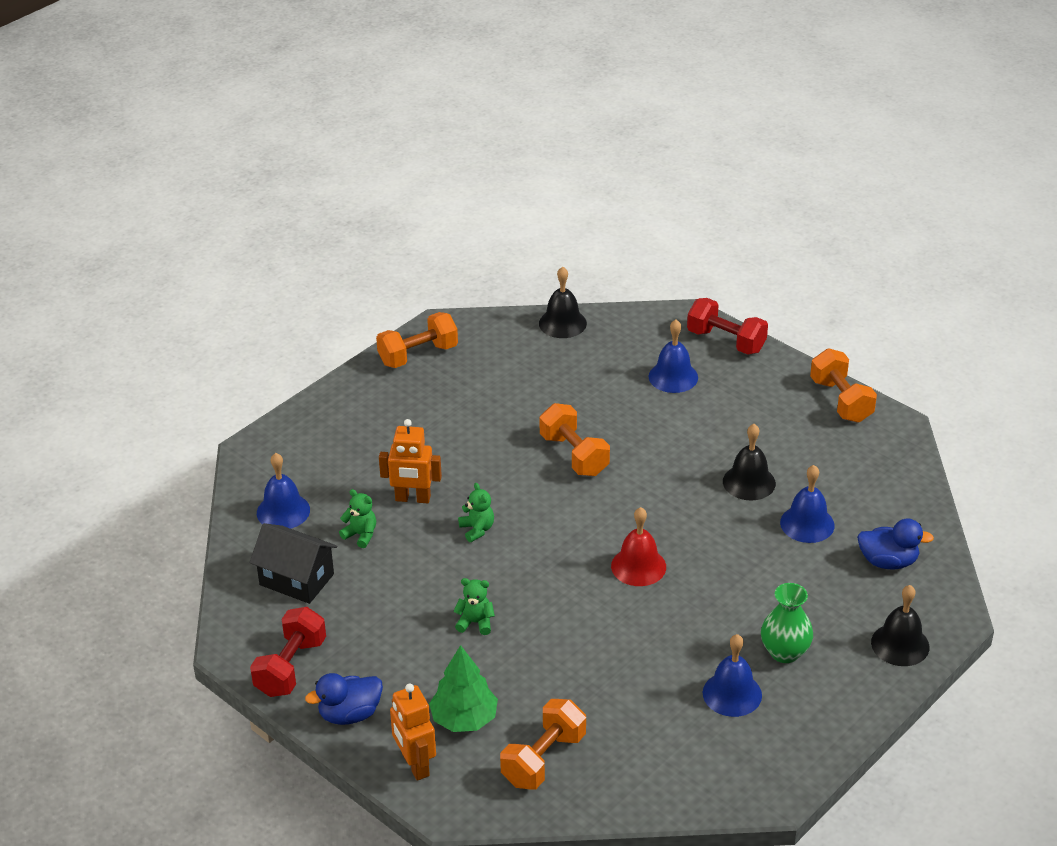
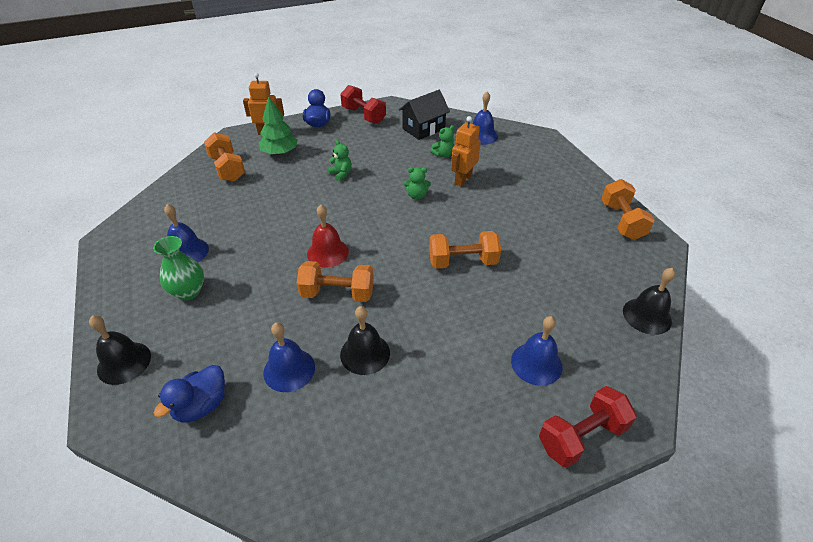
camera: 115 degrees right, 5 degrees up
(475, 622) = (341, 174): green teddy bear -> green teddy bear turned 75 degrees counterclockwise
(841, 401) = (432, 499): orange dumbbell -> orange dumbbell (337, 293)

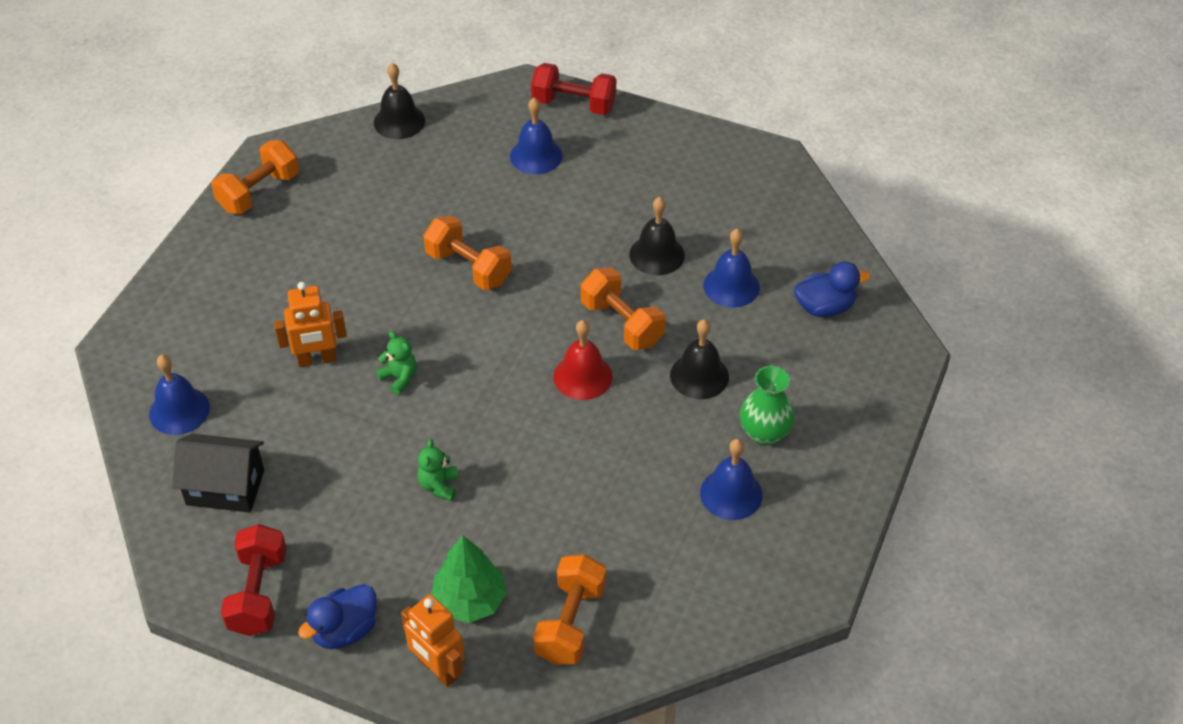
camera: 135 degrees left, 5 degrees up
(124, 362) = (871, 394): black bell -> black bell (699, 376)
(443, 155) = (276, 416): green teddy bear -> none

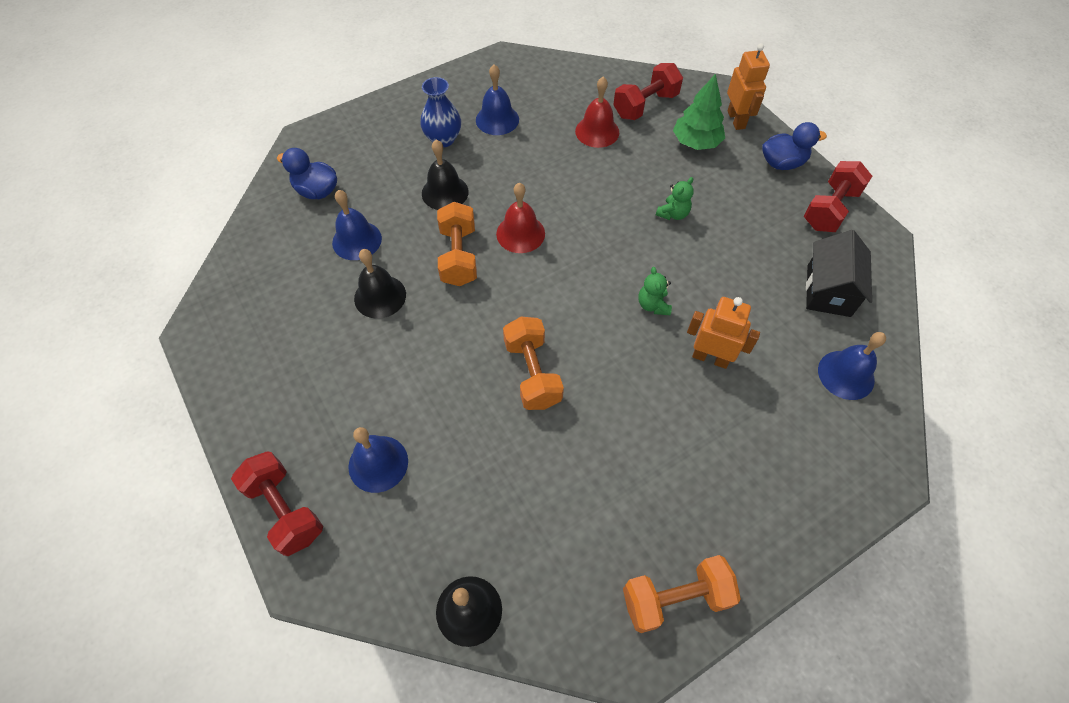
camera: 145 degrees left, 10 degrees up
(225, 487) = (828, 290): black house -> black house turned 60 degrees clockwise
(570, 623) = (645, 105): orange dumbbell -> red dumbbell
(601, 546) = (597, 131): none -> red bell
(764, 433) = (443, 139): green vase -> blue vase

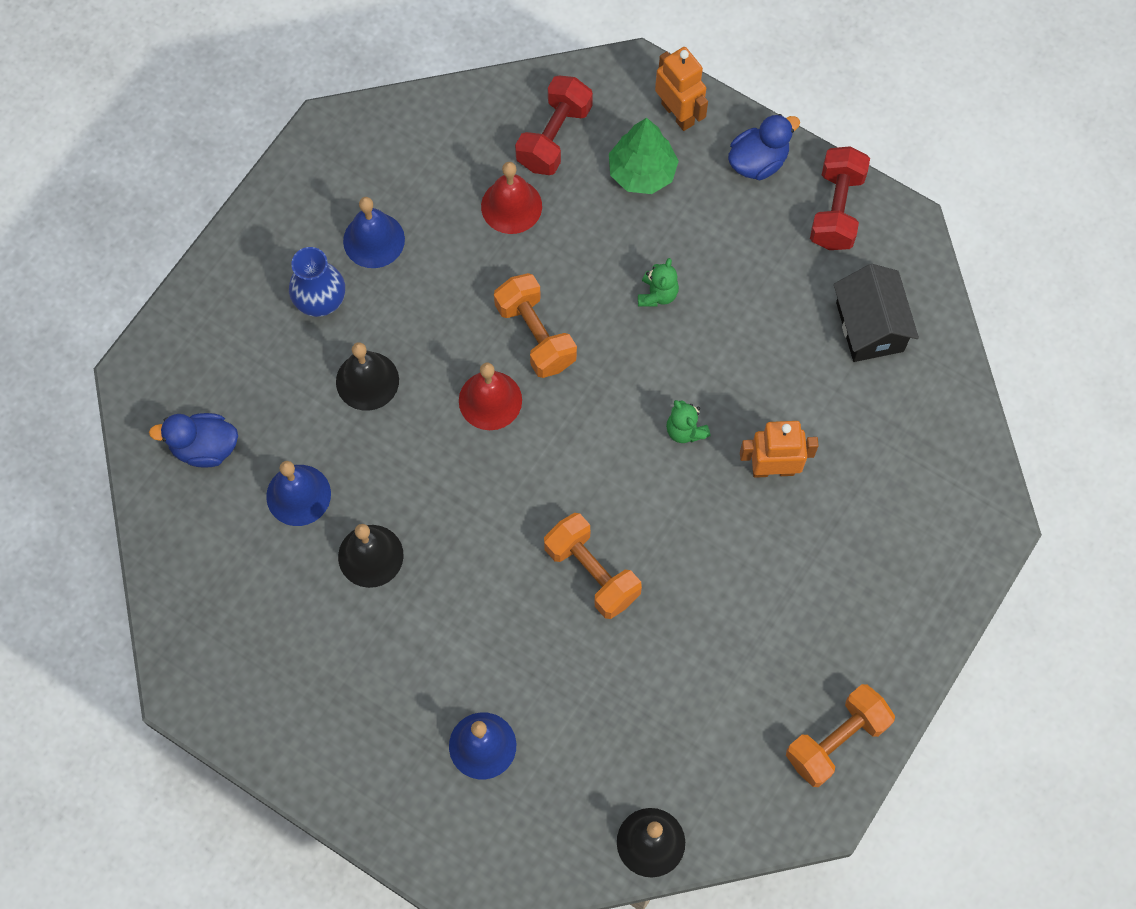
camera: 25 degrees left, 10 degrees up
(285, 509) = (416, 835): red dumbbell -> none
(458, 256) = (433, 463): orange dumbbell -> orange dumbbell (535, 335)
(846, 375) = (920, 427): blue bell -> none

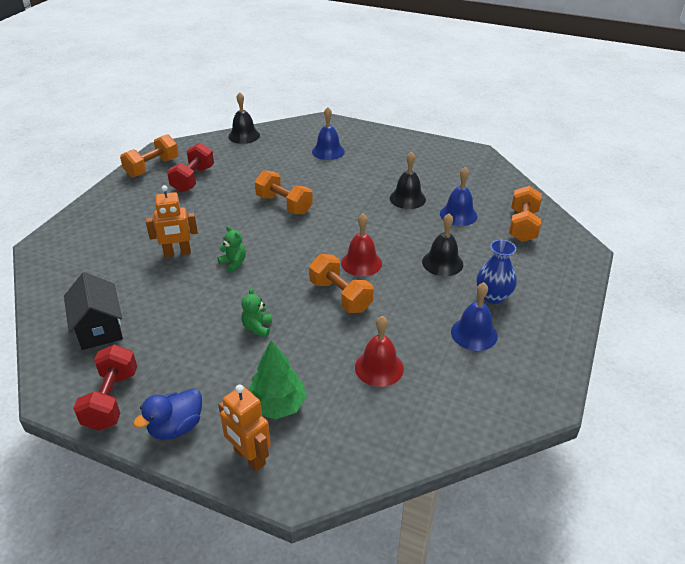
camera: 170 degrees right, 30 degrees down
(205, 448) = (522, 226): blue duck -> orange dumbbell
(554, 137) = (357, 422): red dumbbell -> red dumbbell (193, 179)

